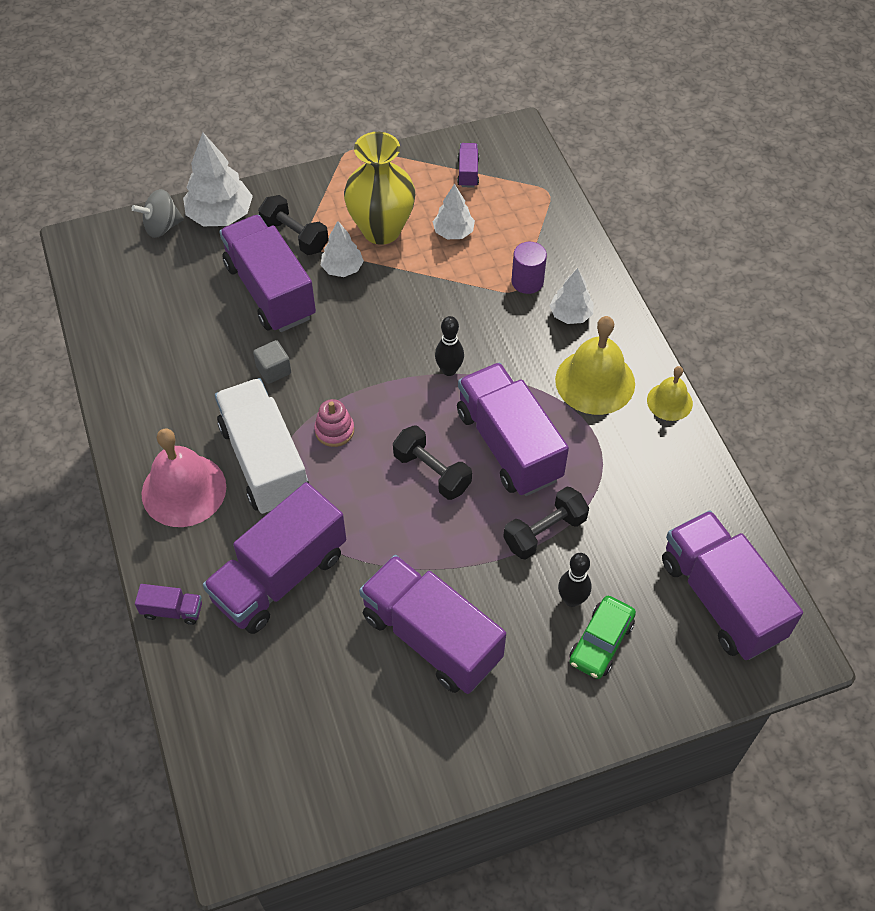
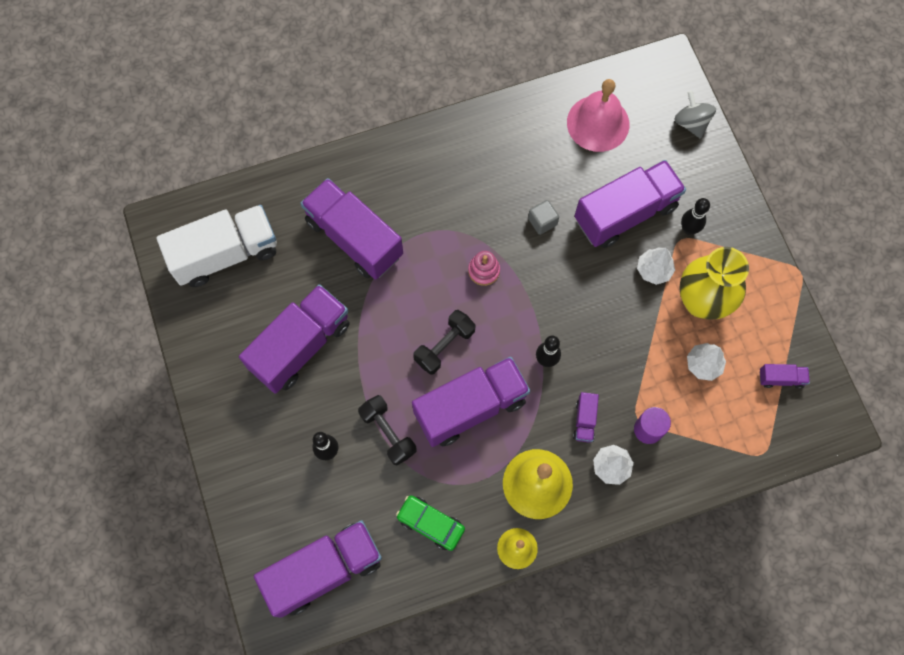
camera: 90 degrees right, 15 degrees up
(172, 610) = (329, 169): purple truck -> purple truck (584, 420)
(184, 490) = (429, 166): pink bell -> pink bell (598, 123)
(220, 215) = (708, 167): white tree -> none
(265, 462) = (454, 221): white truck -> white truck (225, 254)
(295, 236) = (688, 229): black dumbbell -> black bowling pin
(601, 642) = (291, 471): green car -> green car (430, 524)

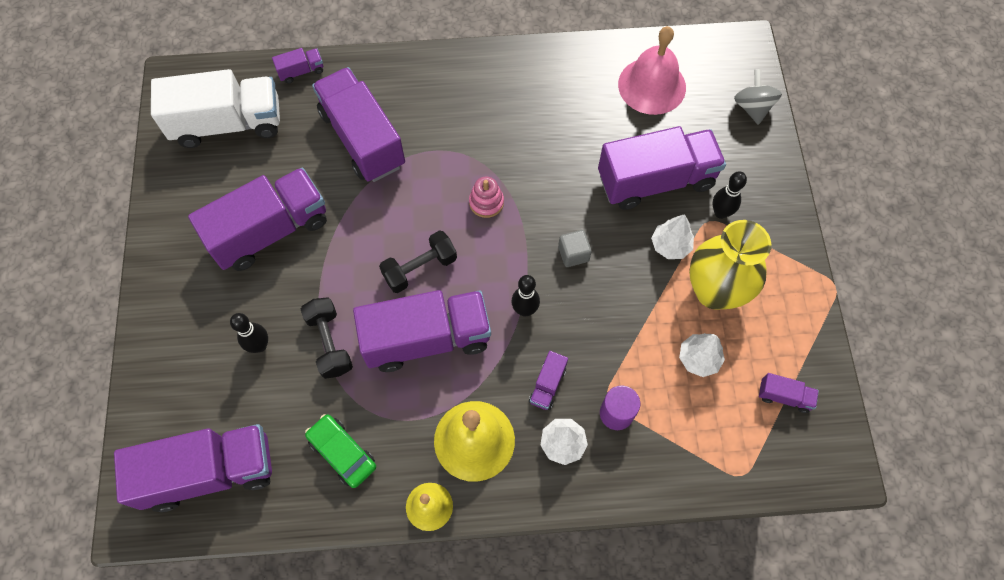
camera: 15 degrees right, 5 degrees down
(275, 186) = (301, 71): none -> purple truck
(542, 221) = (564, 168): grey cube -> grey cube (573, 254)

